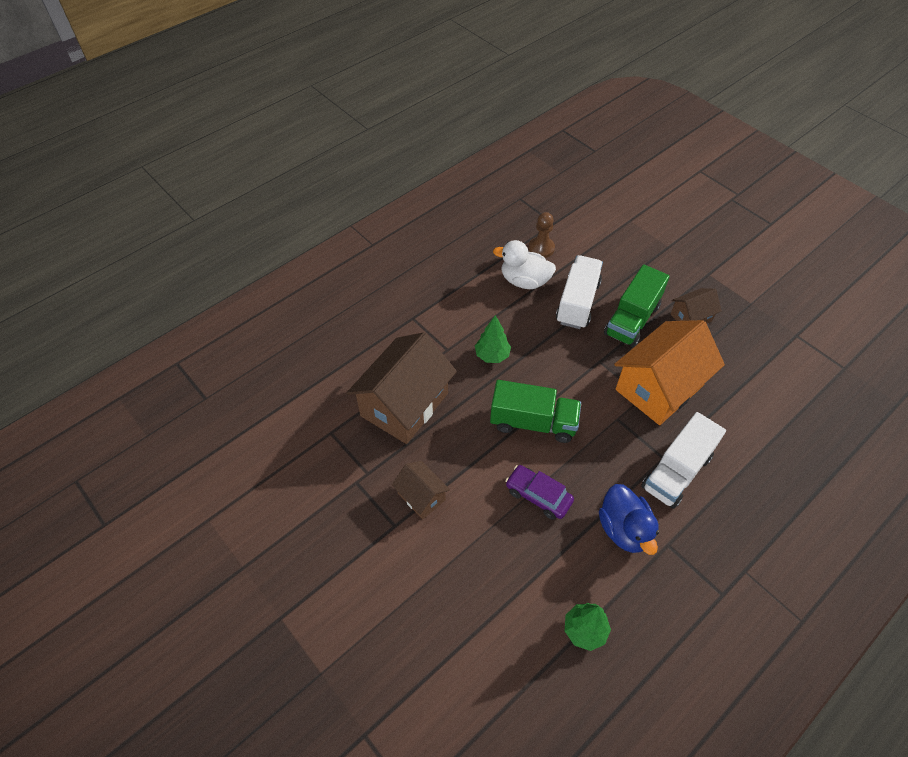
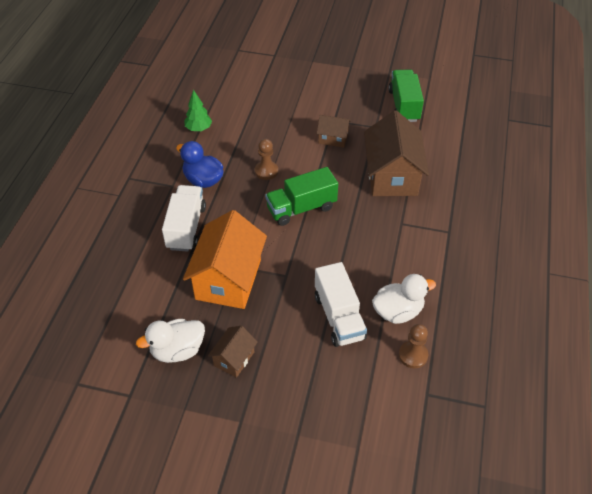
camera: 145 degrees right, 5 degrees down
(492, 355) = (367, 236): green tree -> none
(538, 496) = (266, 171): purple car -> brown pawn
(632, 320) = (283, 326): green truck -> green truck (404, 105)
(739, 349) = (177, 350): none -> white duck

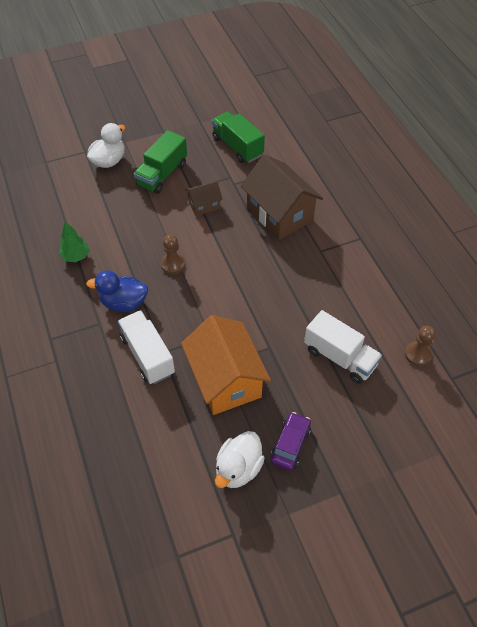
camera: 35 degrees left, 5 degrees up
(234, 358) = (290, 445): brown house -> purple car
(301, 208) = (231, 282): green truck -> green truck (162, 174)
(398, 312) = (378, 326): white duck -> white duck (109, 161)

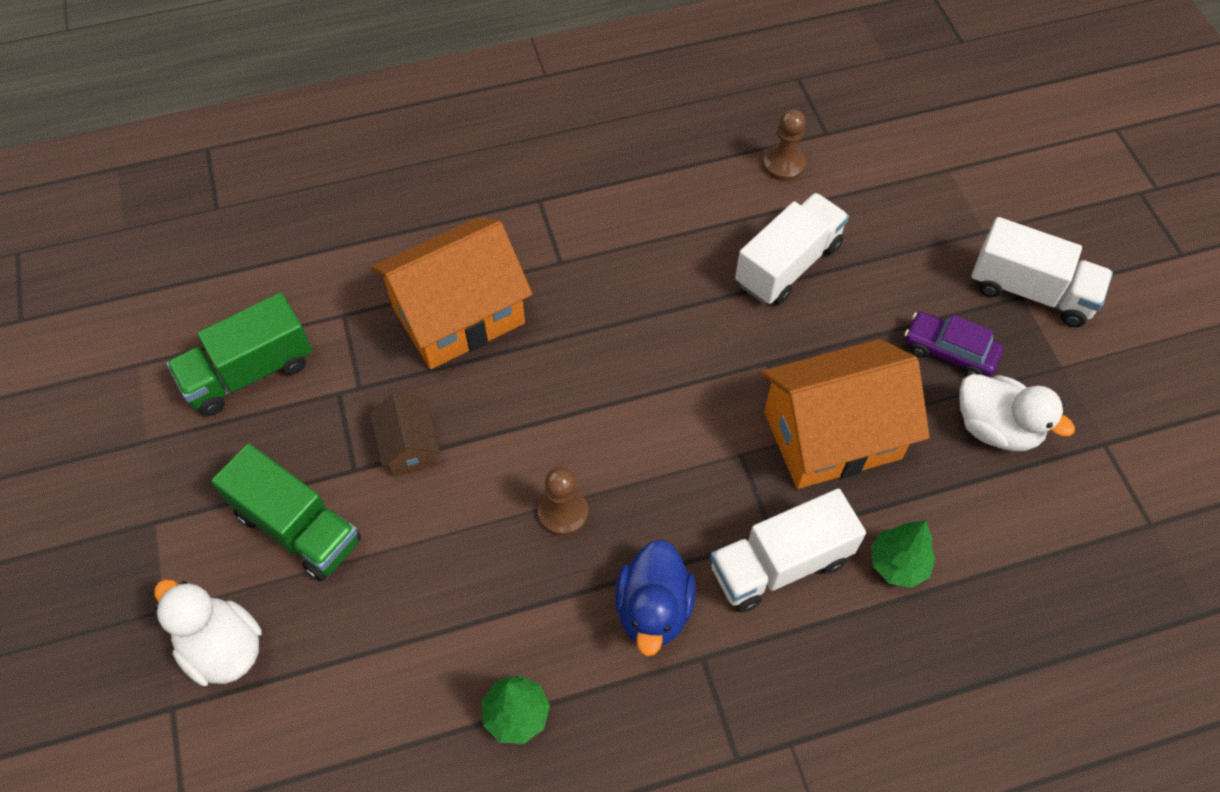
camera: 85 degrees left, 5 degrees up
(148, 411) = (897, 564): none -> green tree
(279, 214) = (458, 315): brown house -> orange house
(346, 499) = (1030, 291): none -> white truck

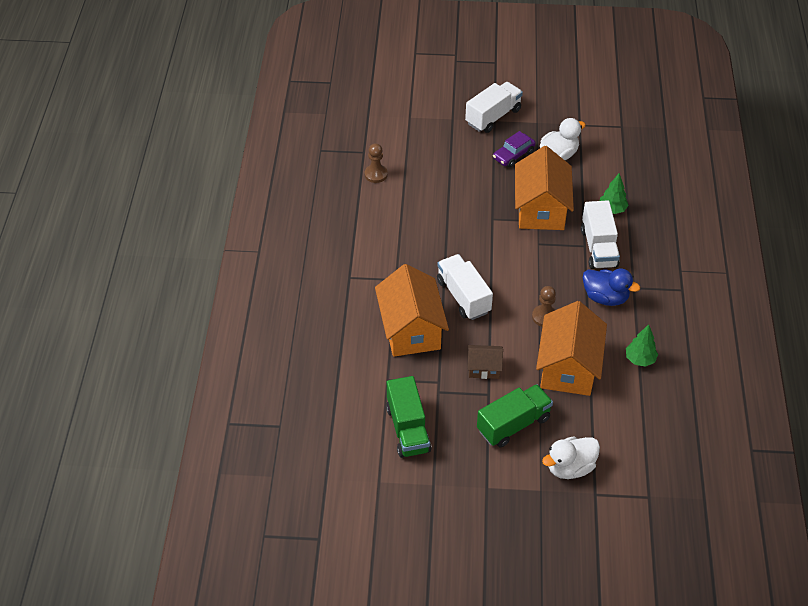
camera: 70 degrees left, 10 degrees down
(454, 585) = (568, 367): none -> orange house
(788, 265) = (439, 193): white truck -> white truck (463, 296)

